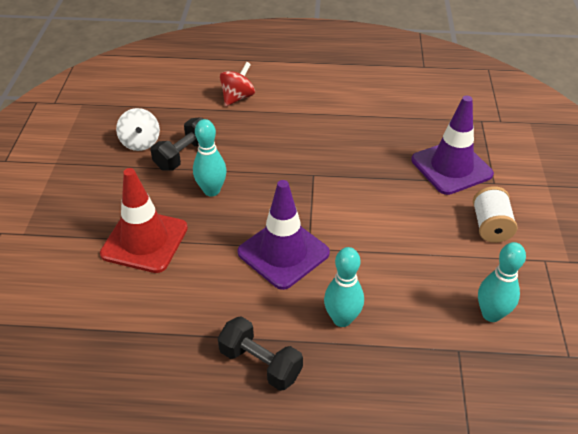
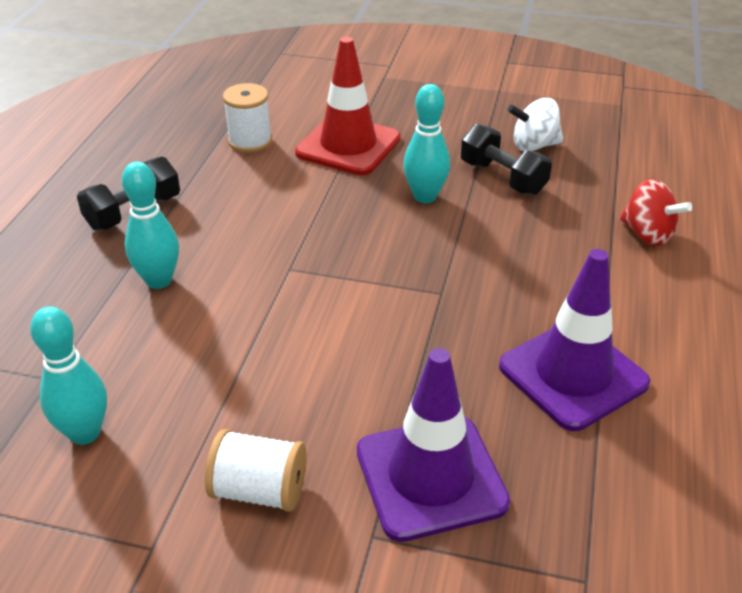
camera: 100 degrees right, 5 degrees down
(140, 308) = (250, 141): none -> white spool
(283, 253) = (289, 245): purple traffic cone -> purple traffic cone (573, 374)

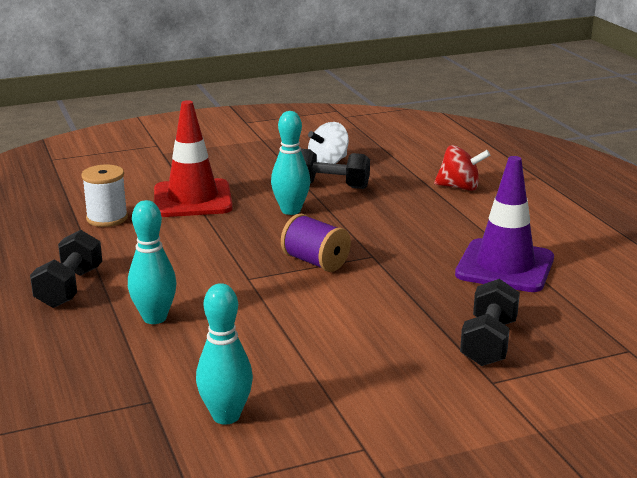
camera: 35 degrees left, 15 degrees down
(259, 490) = (394, 392): white spool -> none
(374, 276) = (315, 262): none -> purple spool
(431, 477) = (488, 342): purple traffic cone -> black dumbbell

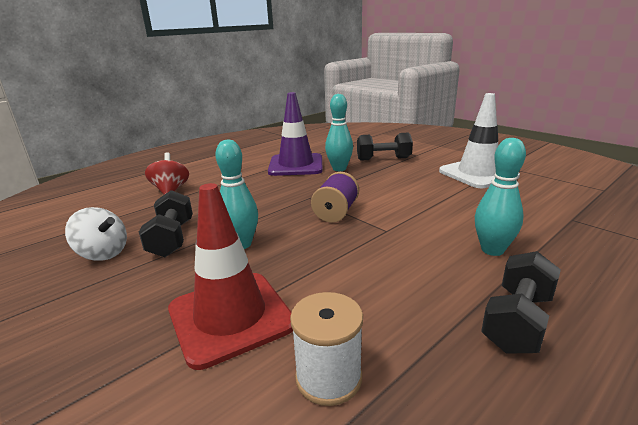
camera: 110 degrees left, 0 degrees up
(70, 287) = (517, 321): black dumbbell -> black dumbbell turned 45 degrees counterclockwise
(226, 416) = (541, 196): turquoise bowling pin -> turquoise bowling pin (339, 169)
(352, 403) = (478, 174): none -> white traffic cone

